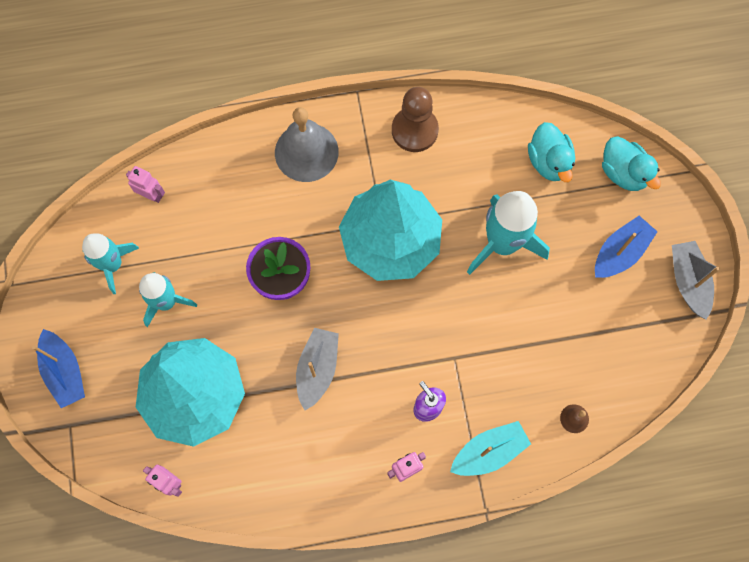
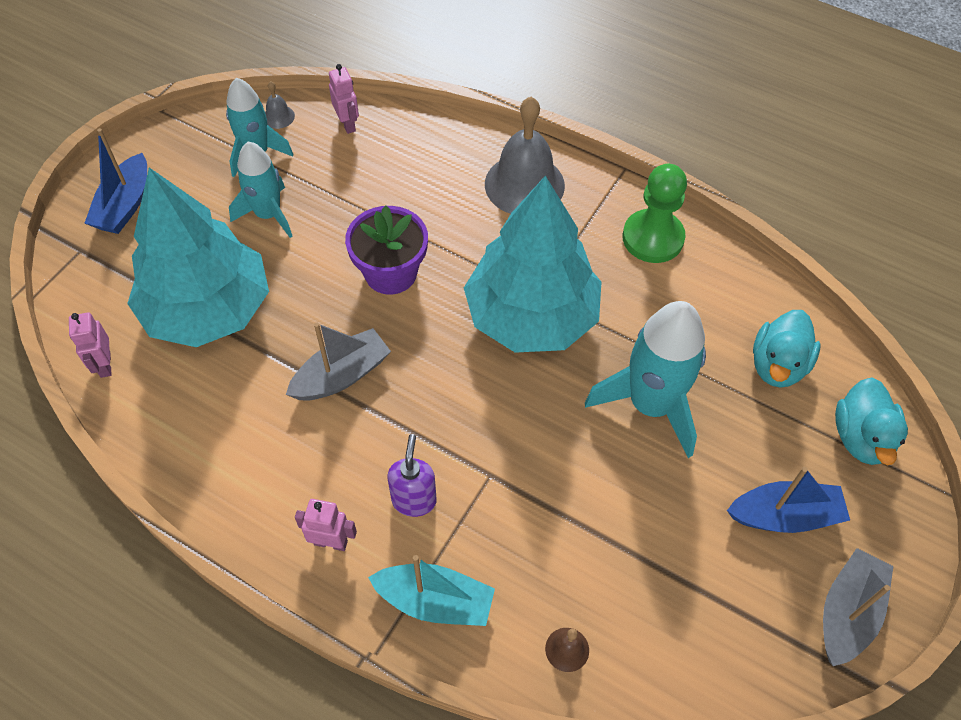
camera: 40 degrees right, 15 degrees down
(99, 226) = (278, 116): none -> grey bell
(414, 130) = (653, 238): brown pawn -> green pawn

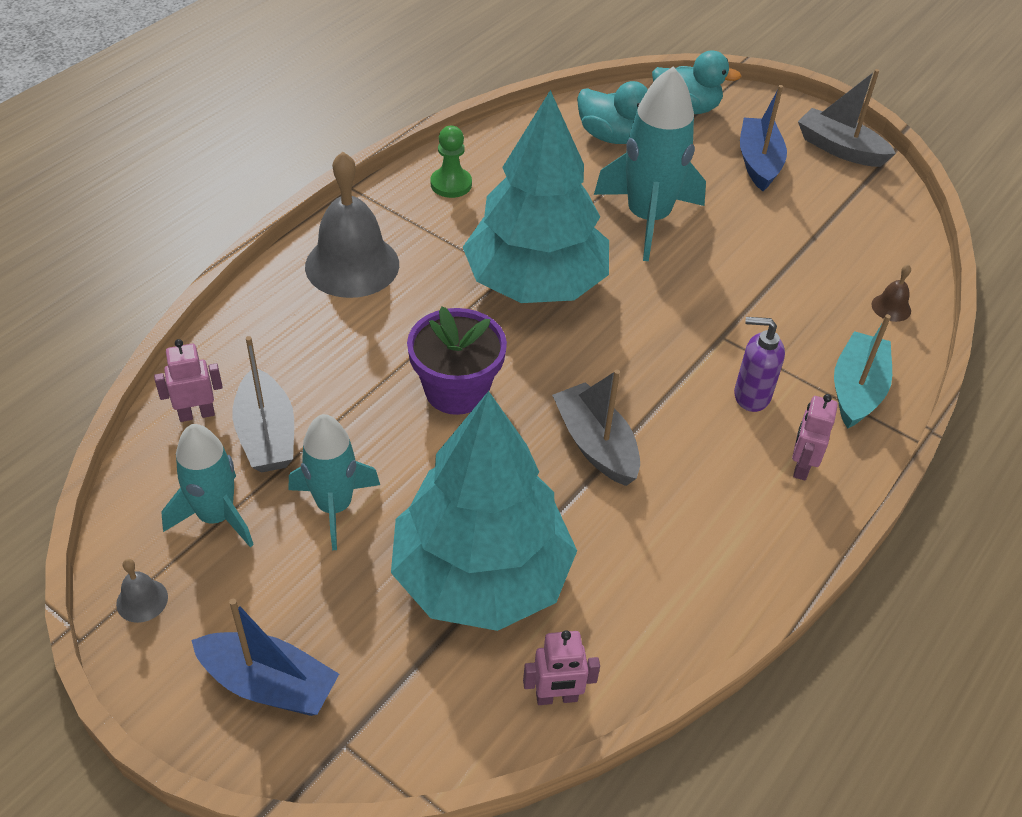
camera: 85 degrees left, 10 degrees down
(278, 116) = (152, 489): grey bell -> grey bell (142, 600)
(332, 165) = (266, 435): none -> grey boat
(653, 238) = (451, 184): green pawn -> green pawn, size x0.65

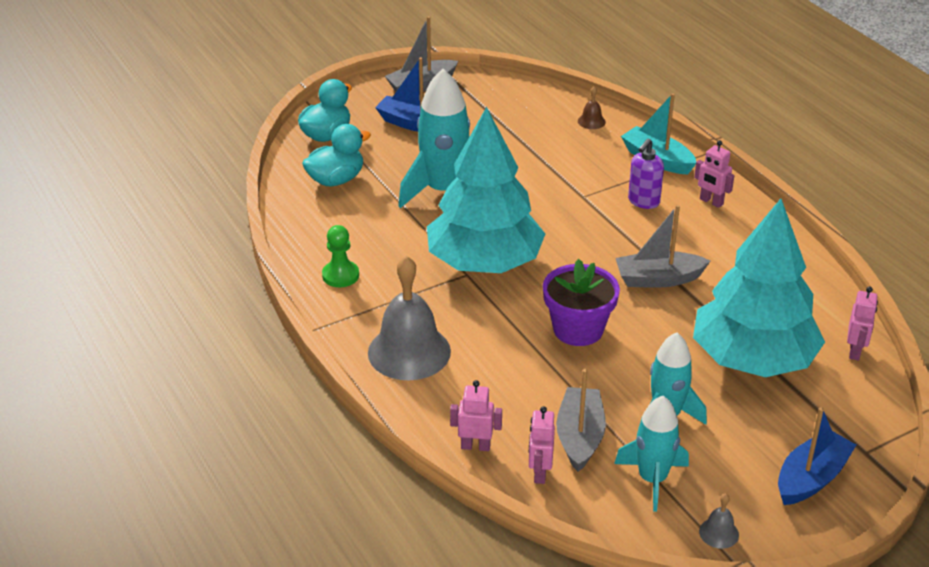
camera: 65 degrees left, 10 degrees down
(222, 352) = (475, 446): none -> pink robot
(266, 435) = (580, 437): grey boat -> grey boat turned 90 degrees counterclockwise

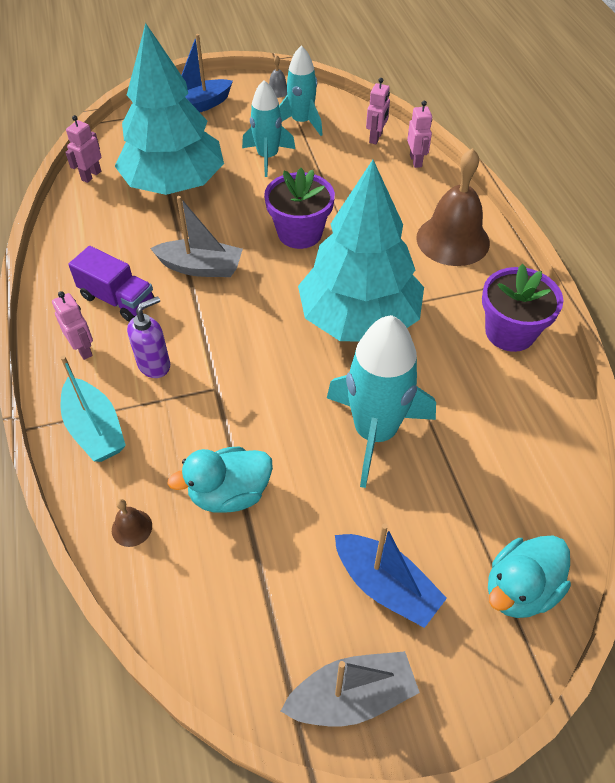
camera: 165 degrees left, 15 degrees up
(336, 180) = (509, 484): turquoise duck -> turquoise duck (229, 493)
(340, 275) = (510, 332): green pawn -> purple flower pot
(409, 352) = (453, 240): grey bell -> brown bell
(475, 446) = (416, 161): pink robot -> pink robot turned 120 degrees counterclockwise
(580, 437) = (338, 154): grey boat -> none
(714, 240) = (117, 299): none -> purple truck

